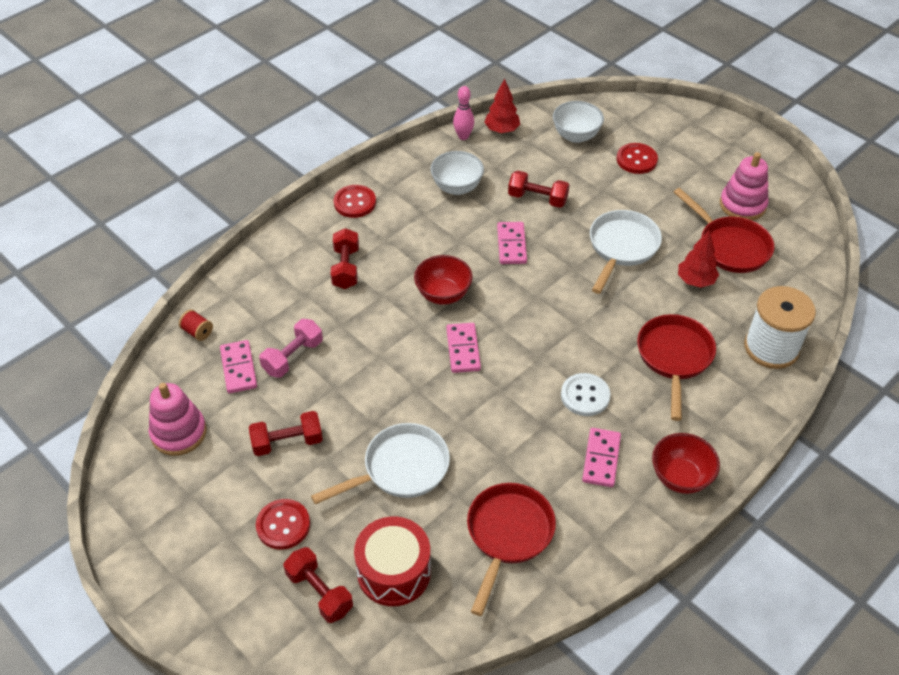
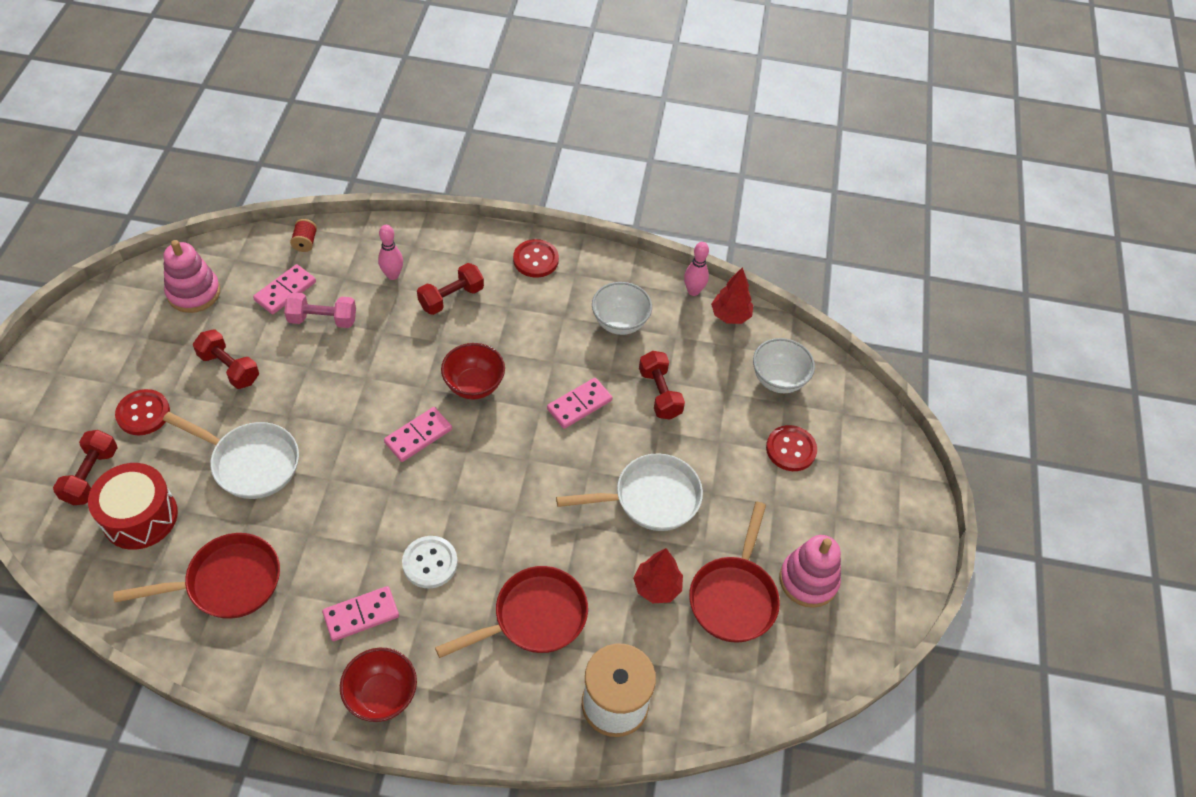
camera: 50 degrees right, 5 degrees up
(288, 292) = (392, 275): none -> pink bowling pin

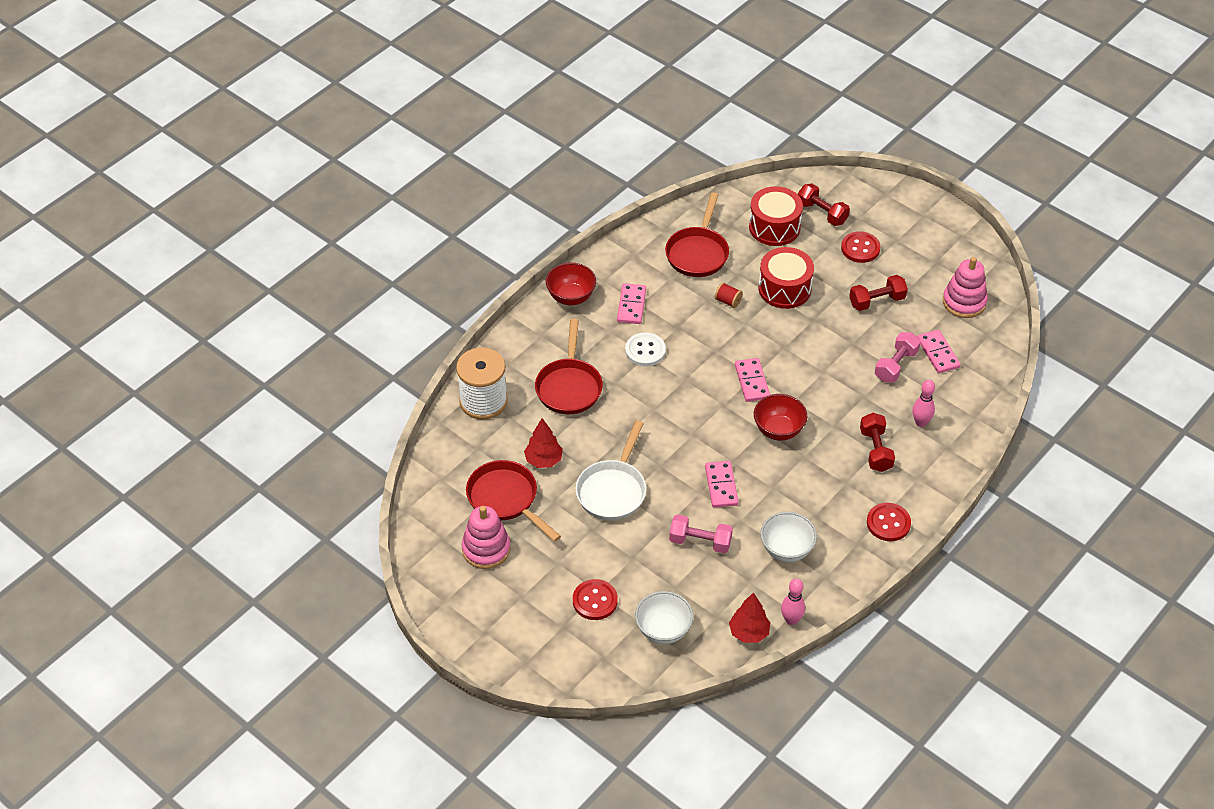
camera: 125 degrees right, 5 degrees down
(250, 462) = (784, 289): white pan -> red drum
(305, 242) = (986, 381): red spool -> red spool (728, 301)
(659, 393) = (700, 541): red dumbbell -> pink dumbbell

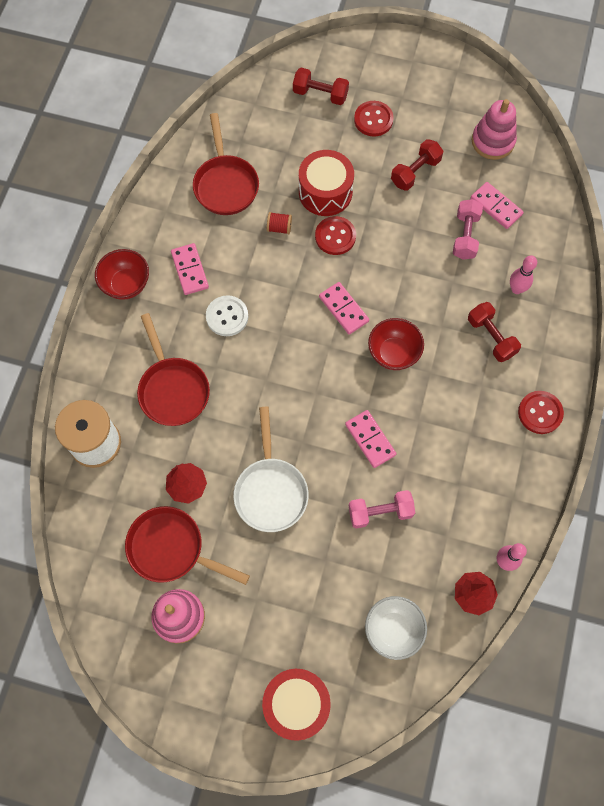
camera: 25 degrees left, 20 degrees up
(595, 601) = (313, 627): red button -> red button (335, 236)
(774, 227) = (284, 127): red drum -> red drum (296, 704)
(786, 550) = (463, 484): white bowl -> none

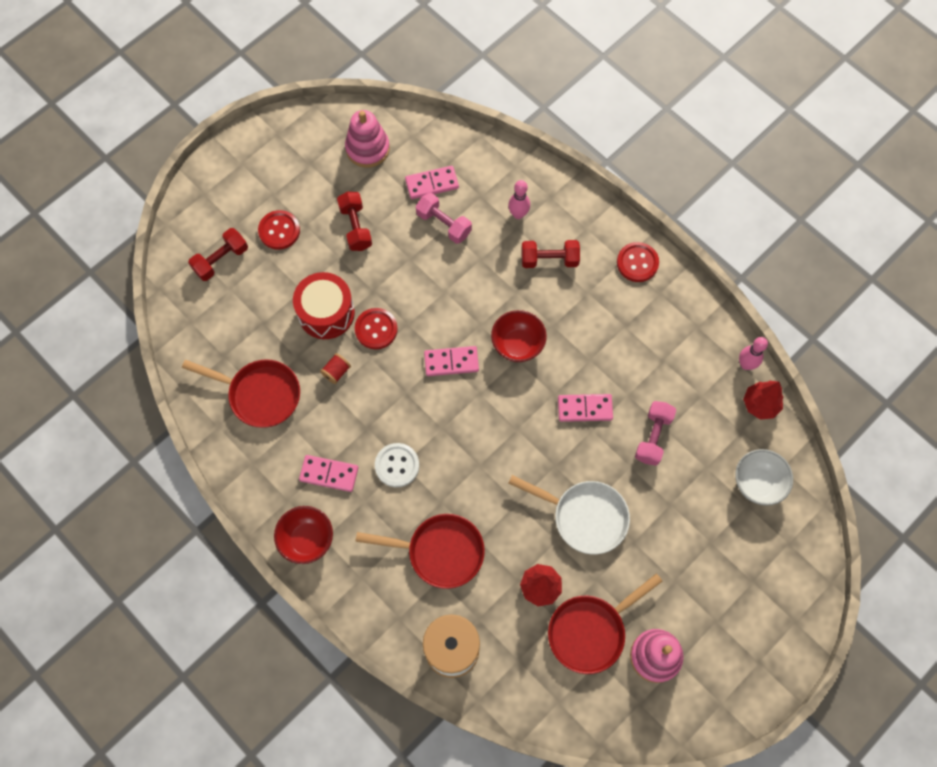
camera: 60 degrees left, 0 degrees up
(296, 704) = (779, 596): red drum -> none

